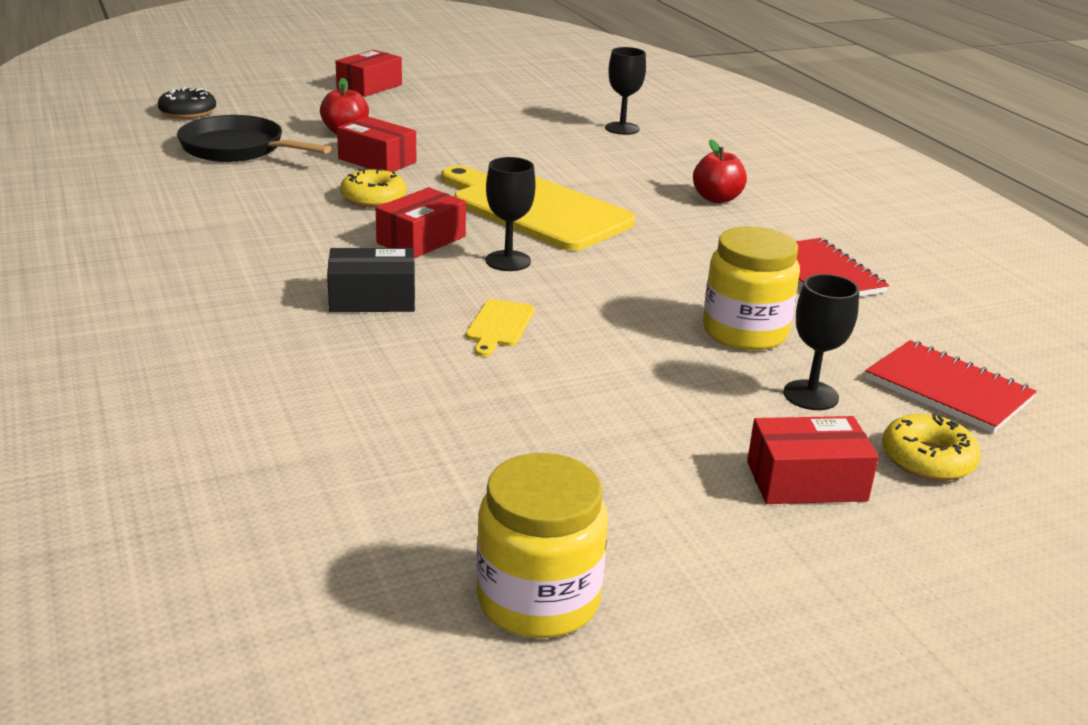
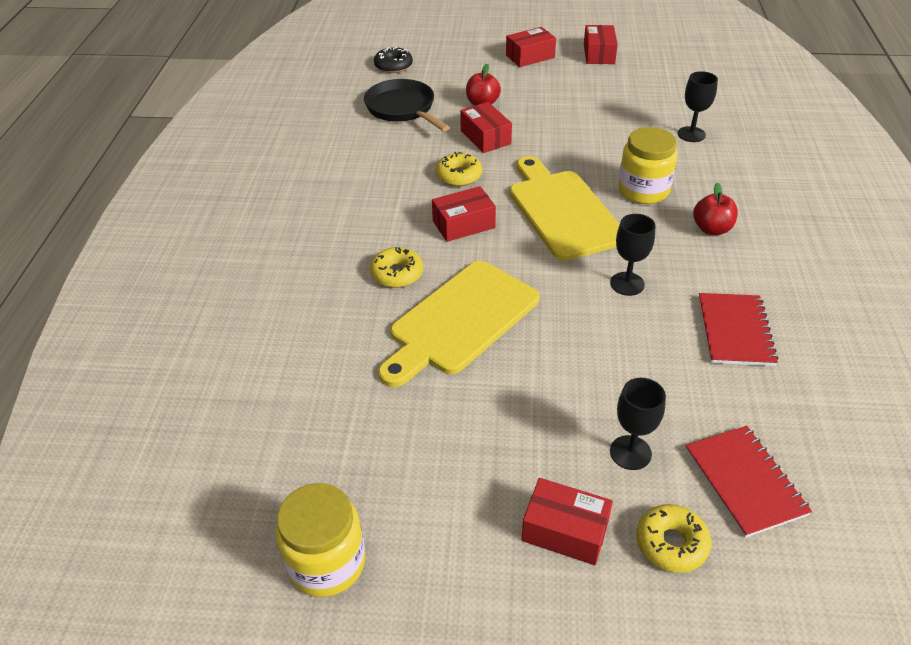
camera: 30 degrees right, 15 degrees up
(372, 299) = (397, 273): black box -> yellow donut
(453, 77) = (599, 54): none -> red box
(499, 326) = (460, 321): yellow cutting board -> yellow cutting board, size x2.43
(508, 261) = (508, 259): black goblet -> black goblet (627, 284)
(745, 332) = (628, 375): yellow jar -> yellow jar (643, 190)

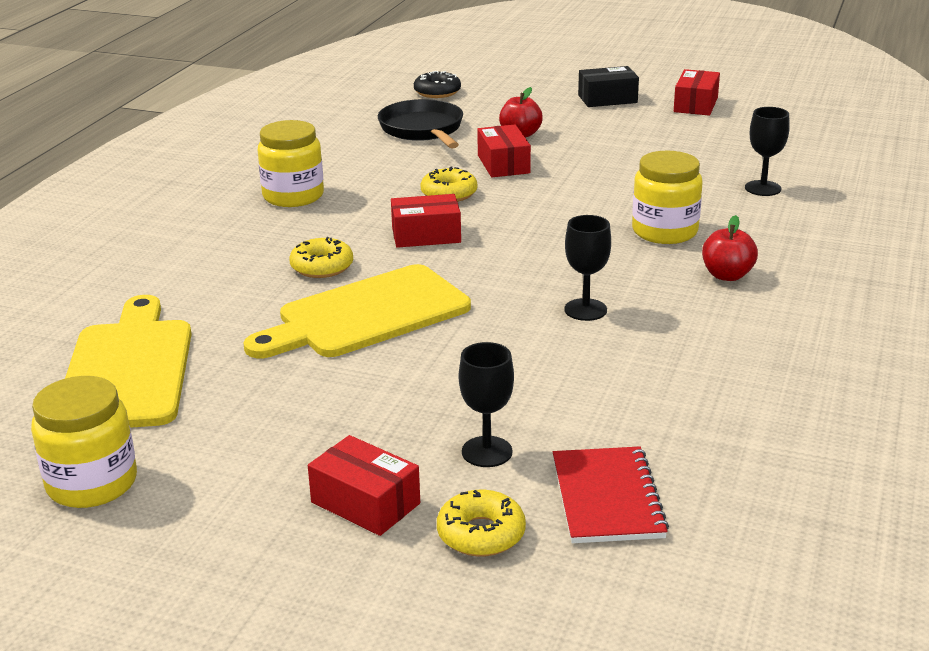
camera: 15 degrees right, 15 degrees down
(333, 198) = (293, 196): none -> yellow jar
(530, 56) = (607, 99): red box -> black box
(562, 211) = (552, 237): yellow cutting board -> yellow cutting board (128, 369)
(735, 331) = (691, 368): red notebook -> none

